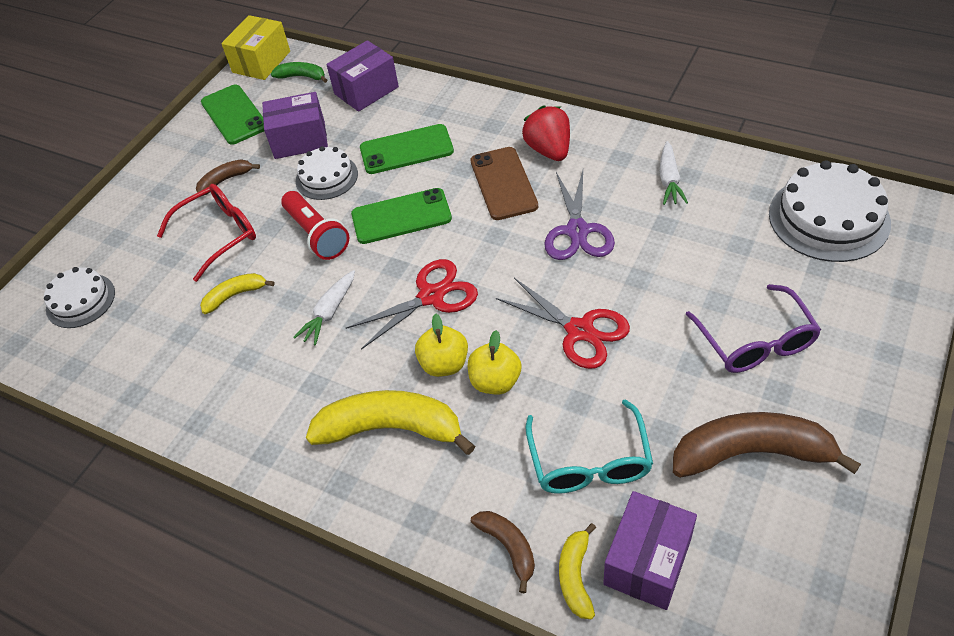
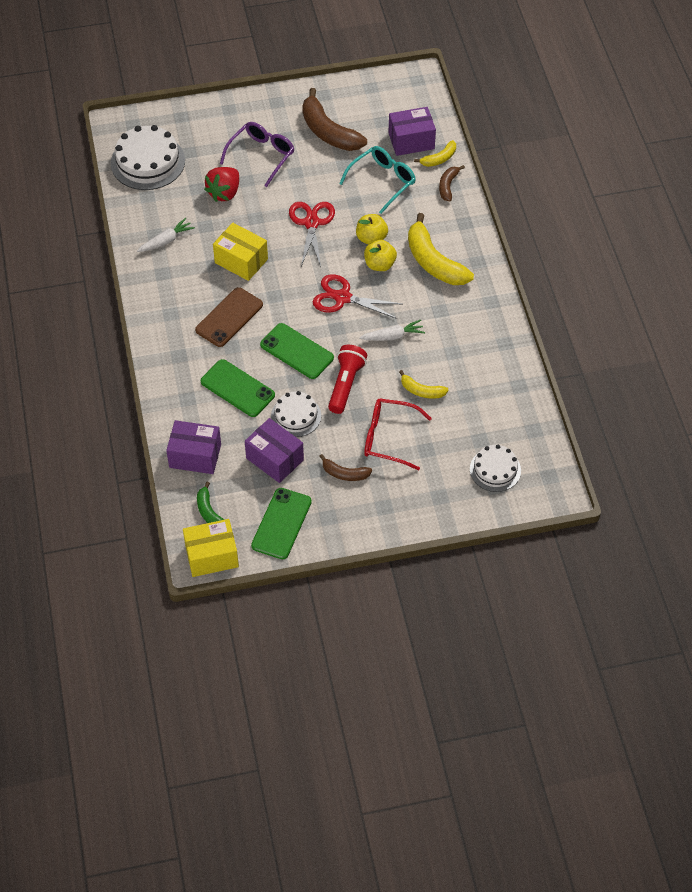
camera: 135 degrees left, 5 degrees up
(549, 150) = (181, 312): red strawberry -> red strawberry (224, 193)
(577, 231) = (241, 261): purple scissors -> yellow box

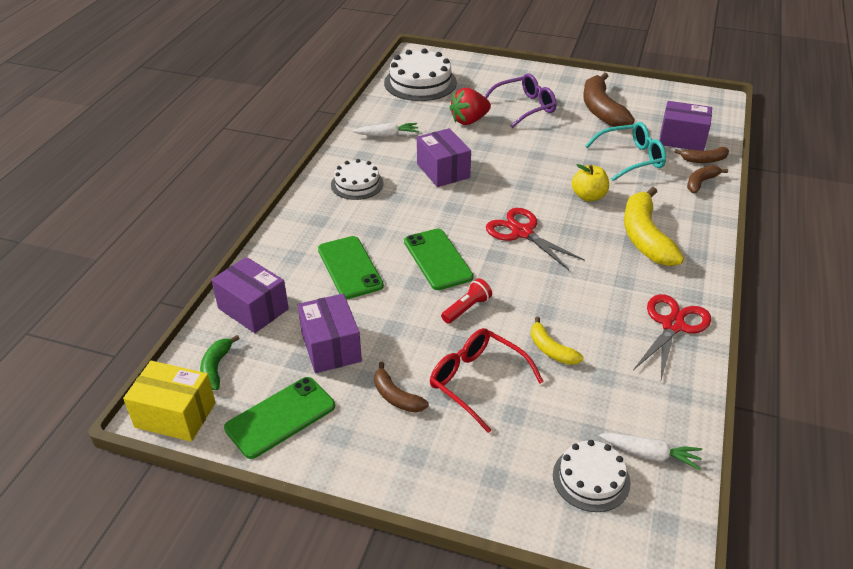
camera: 30 degrees right, 15 degrees down
(229, 317) = (394, 208): brown phone -> none
(241, 261) = (443, 171): yellow box -> purple box
(296, 416) = (389, 316): white cake -> white cake (357, 184)
(311, 223) = (535, 166): red scissors -> red scissors (672, 325)
(345, 384) = (466, 308): red flashlight -> red flashlight, size x0.64
(379, 264) = (582, 219): yellow apple -> none
(393, 336) = (553, 285): white carrot -> white carrot (650, 455)
(439, 159) = (704, 160): yellow banana -> brown banana

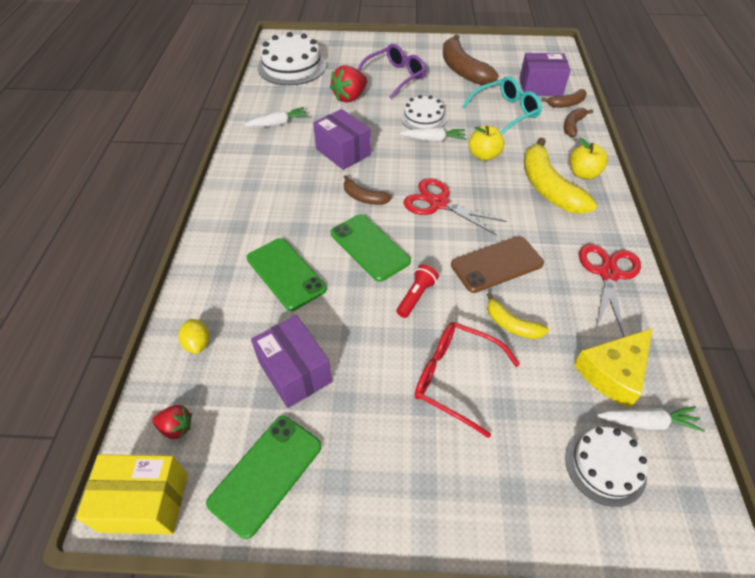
camera: 15 degrees left, 10 degrees up
(216, 368) = (176, 427): green banana -> red strawberry
(253, 309) = (198, 343): purple box -> yellow lemon
(357, 184) = (264, 180): white cake -> white cake (423, 118)
(396, 397) = (381, 416): brown banana -> brown banana (364, 197)
(541, 173) = (434, 140): none -> white carrot
(559, 296) = (497, 264): none -> brown phone
(636, 408) = (613, 372): none -> yellow cheese
(690, 230) = (583, 174): none -> yellow apple

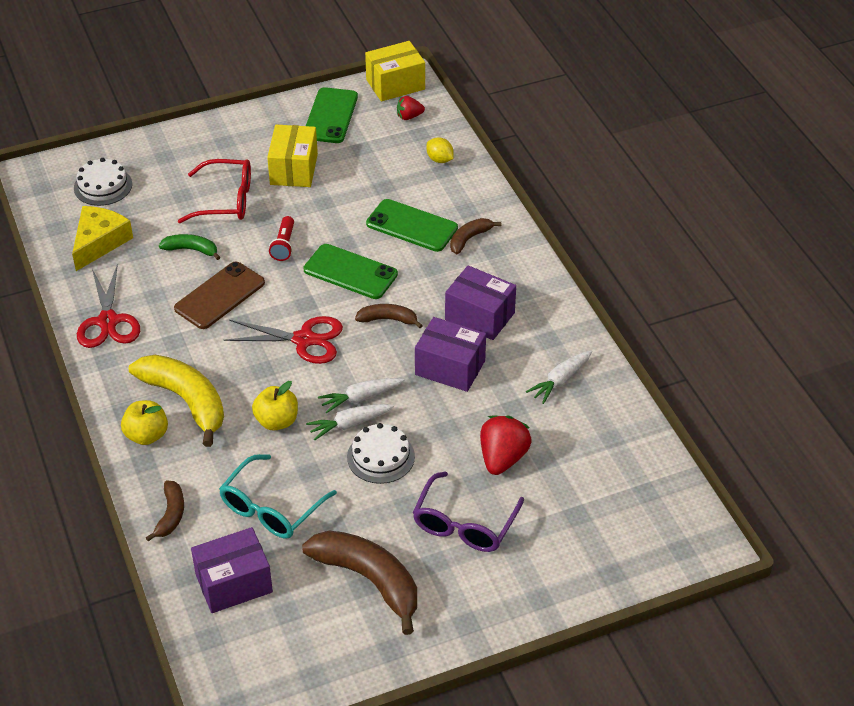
camera: 155 degrees right, 5 degrees down
(292, 66) = (632, 490): white cake -> none
(295, 372) = (351, 167): purple box -> purple box (479, 316)
(359, 395) = (294, 169): none -> yellow box
(511, 325) = (191, 250): yellow banana -> green banana
(566, 104) = (187, 558): brown banana -> brown banana (469, 239)
(647, 422) = (72, 218): white carrot -> white carrot (360, 398)

